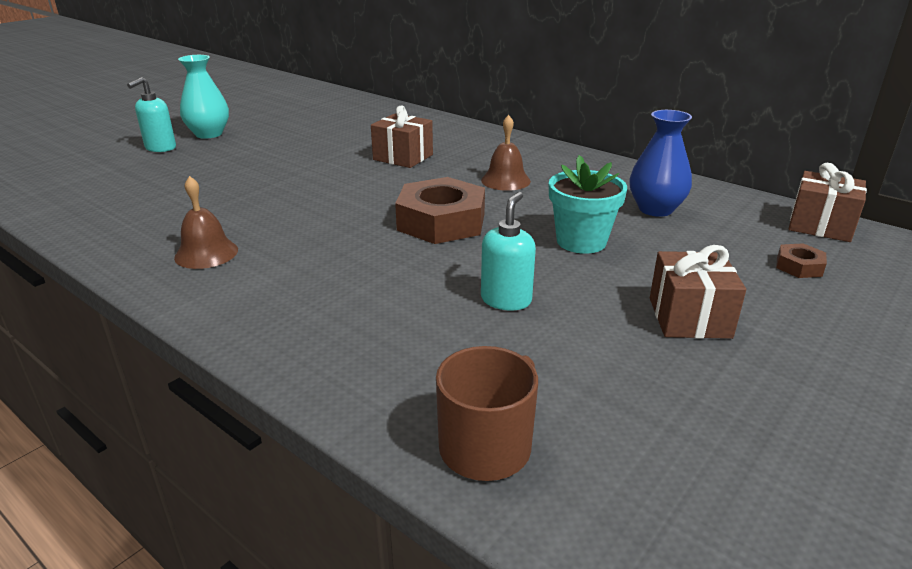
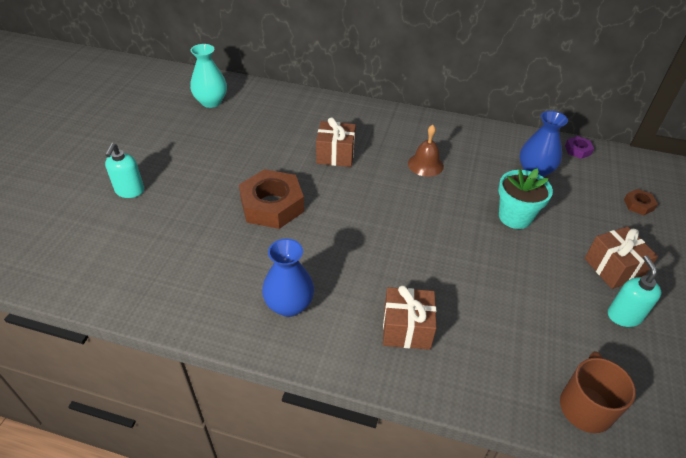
camera: 25 degrees left, 15 degrees up
(206, 253) = (289, 305): brown bell -> blue vase
(209, 134) = (154, 162): turquoise vase -> turquoise vase (211, 102)
(441, 222) = (418, 222): brown nut -> brown nut (272, 205)
(506, 300) = (512, 286): turquoise soap dispenser -> turquoise soap dispenser (623, 316)
(744, 202) = (577, 150): none -> purple nut
(820, 226) = (628, 163): brown gift -> brown gift (406, 329)

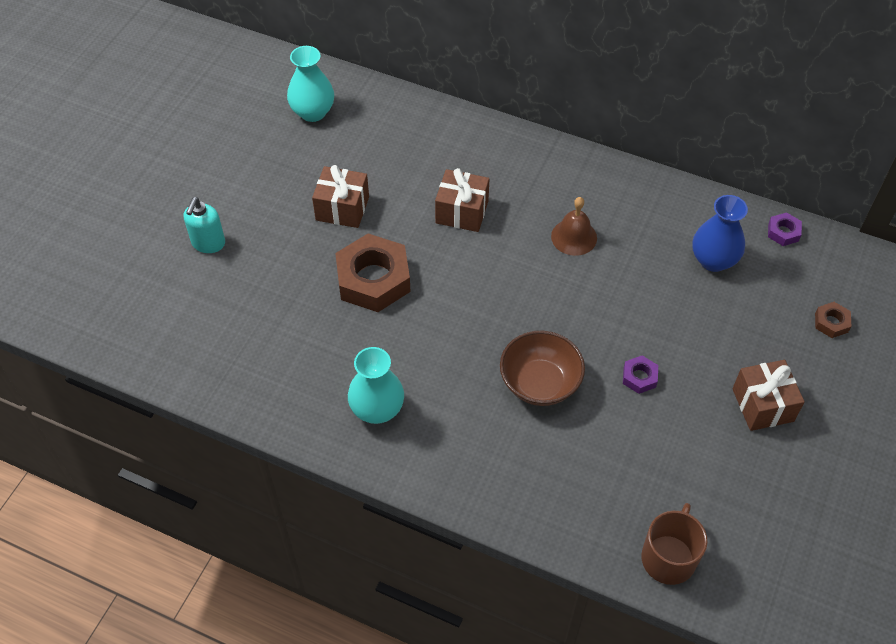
camera: 10 degrees right, 10 degrees up
(289, 305) = (377, 409): blue vase -> turquoise vase
(406, 329) = (500, 451): brown gift -> brown gift (342, 208)
(427, 269) = (540, 383): none -> brown bowl
(507, 257) = (639, 377): none -> purple nut
(515, 217) = (666, 324): turquoise flower pot -> none
(623, 316) = (751, 464): turquoise soap dispenser -> none

